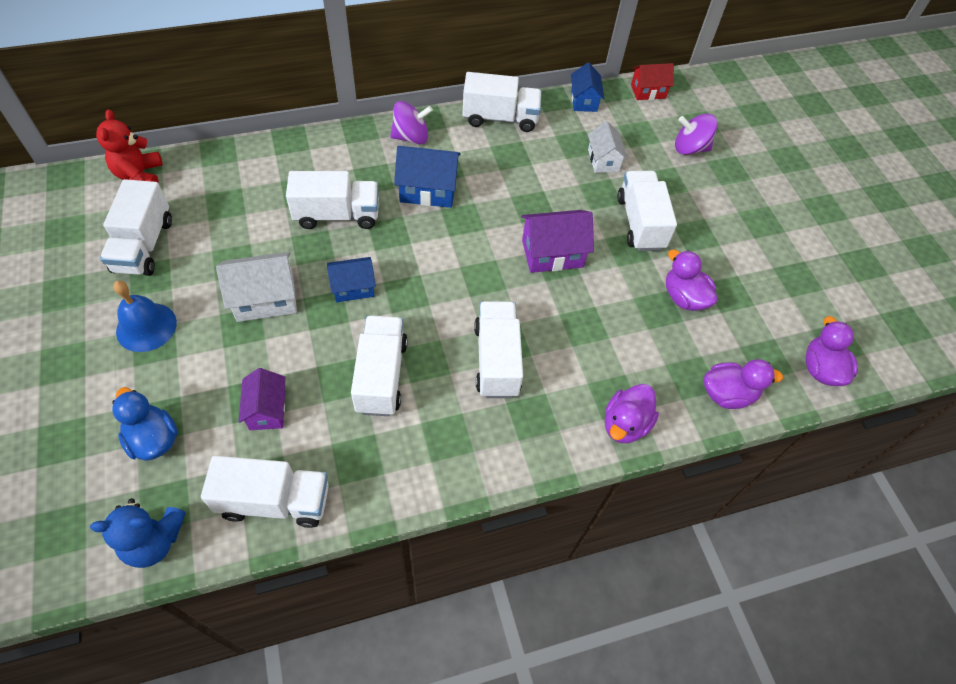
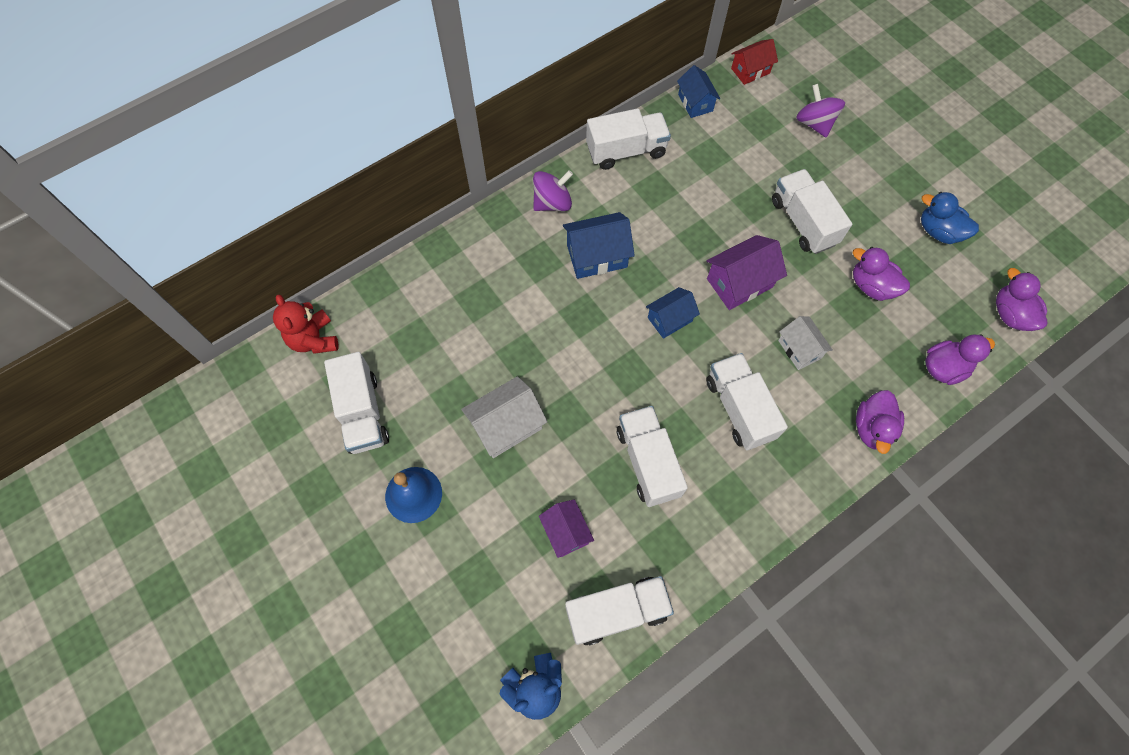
camera: 15 degrees left, 10 degrees up
(153, 439) = (482, 598): blue duck -> blue duck (938, 231)
(337, 215) = (526, 314): white truck -> none
(353, 288) = (579, 384): blue house -> blue house (669, 319)
(603, 160) = (742, 165): white house -> white house (799, 349)
(690, 148) = (814, 123): purple spinning top -> purple spinning top turned 75 degrees clockwise

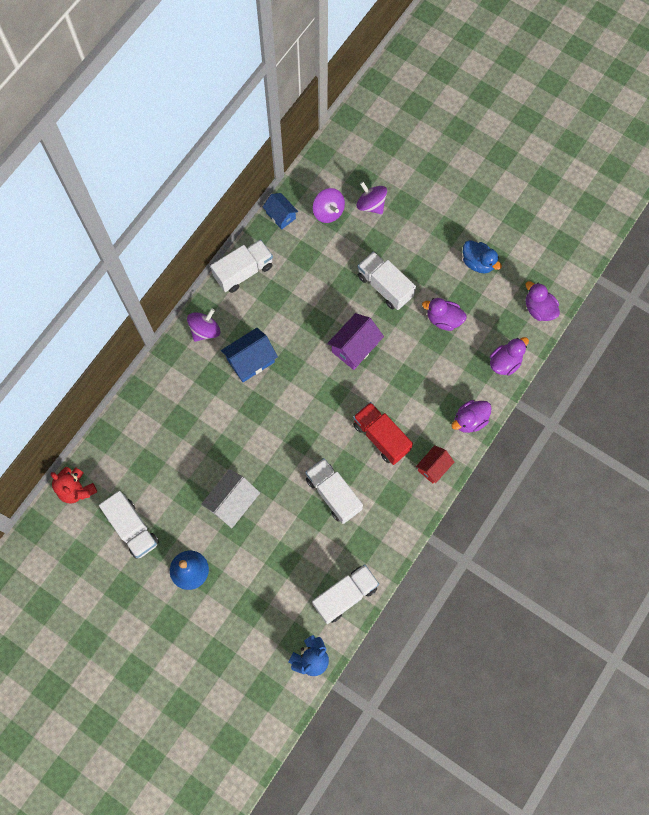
camera: 20 degrees left, 5 degrees up
(566, 532) = (296, 558): purple house -> none
(669, 319) = (316, 390): blue house -> none
(739, 408) = (381, 437): white truck -> red truck
(750, 71) = (312, 175): red house -> red house (433, 467)
(757, 116) = (328, 212): none -> purple spinning top
(799, 349) = (408, 382): white house -> none
(872, 428) = (469, 420): purple duck -> purple duck turned 60 degrees clockwise
(938, 231) = (478, 263): blue duck -> blue duck turned 150 degrees counterclockwise

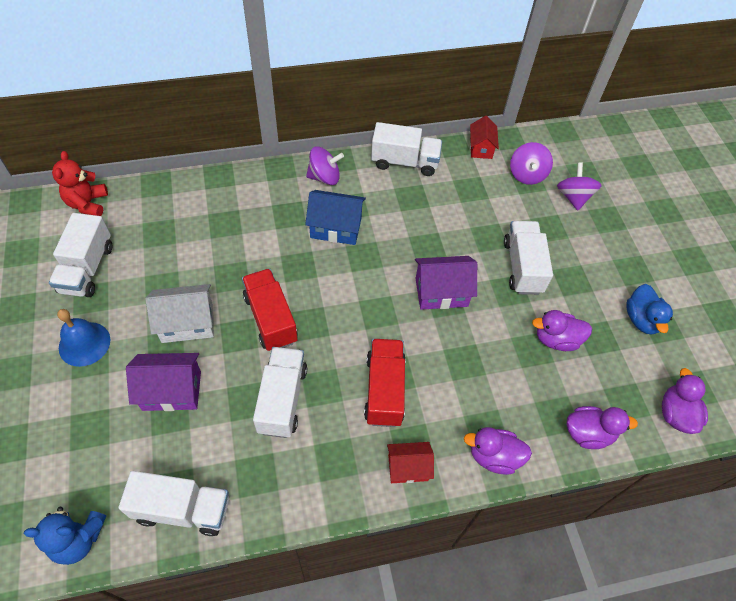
camera: 40 degrees right, 15 degrees down
(269, 546) = (172, 390): none -> purple house
(276, 455) = (271, 319): none -> red truck
(281, 215) = (481, 148): blue house -> red house
(443, 319) = (556, 339): purple duck -> purple duck turned 60 degrees counterclockwise

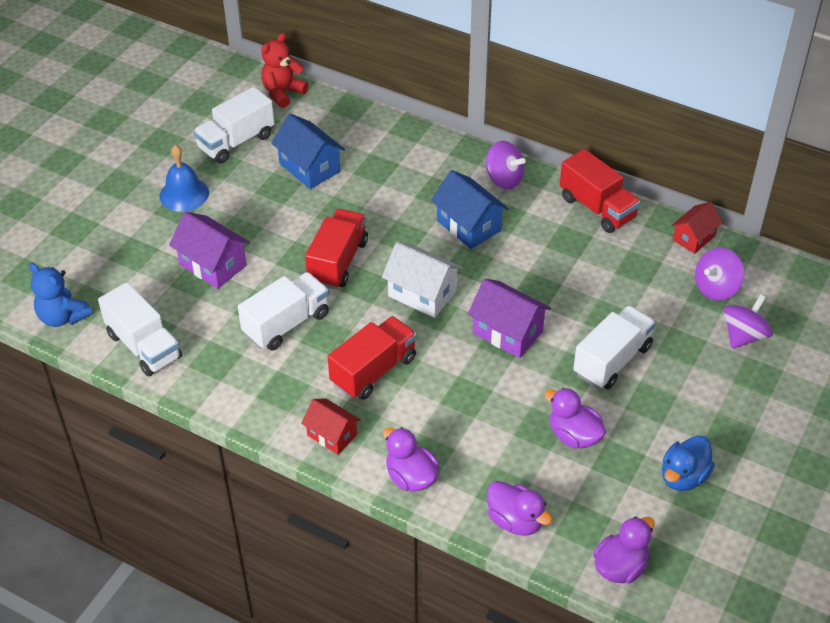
camera: 45 degrees right, 10 degrees down
(171, 254) = (309, 167): none -> blue house
(187, 323) = (271, 225): white house -> white house (422, 294)
(404, 162) = (597, 208): white truck -> red truck

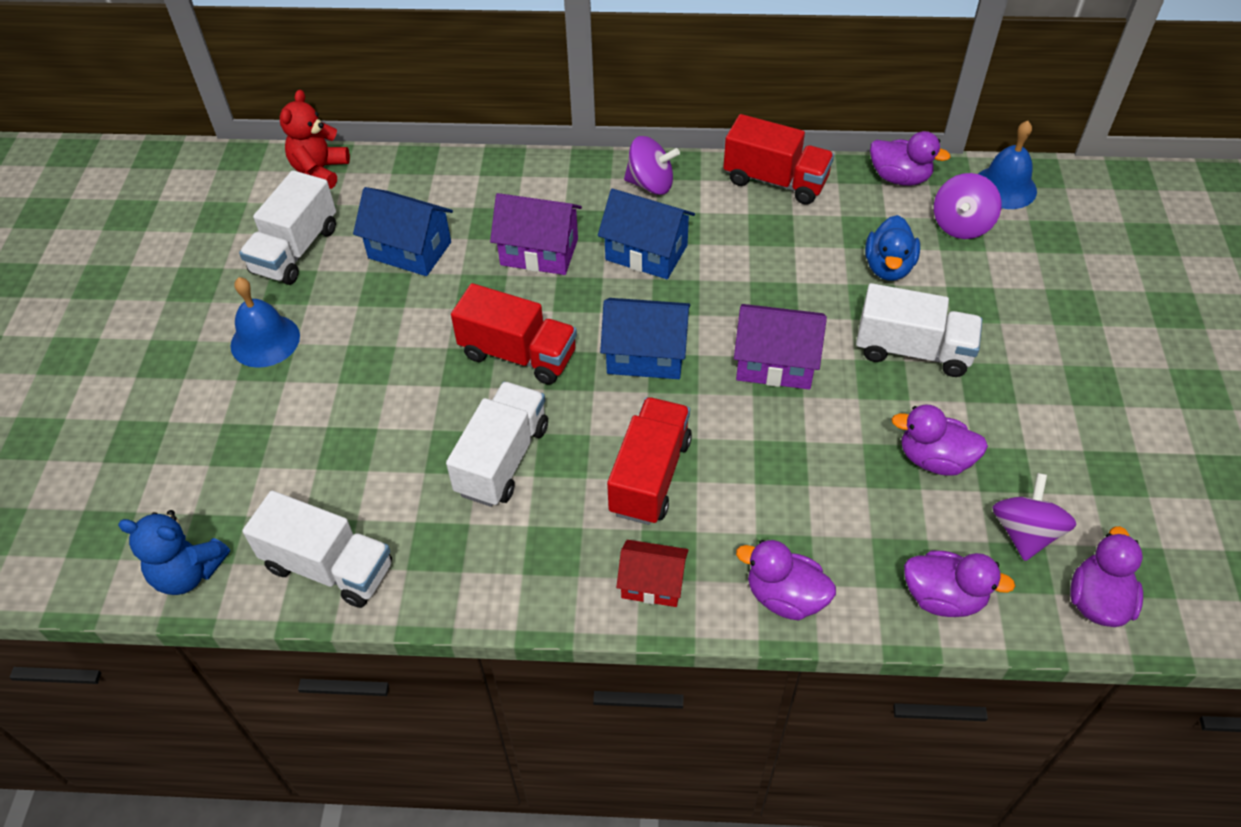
camera: 25 degrees left, 5 degrees up
(213, 265) = (359, 419): purple house -> purple house (539, 252)
(338, 262) = (518, 354): red truck -> red truck turned 120 degrees clockwise
(422, 294) = (646, 355): white house -> blue house
(612, 360) = (912, 350): white truck -> white truck turned 90 degrees clockwise
(683, 477) = (1084, 457): blue duck -> blue duck (888, 267)
(694, 238) = (899, 178): red house -> purple duck
(743, 336) = (1027, 267): purple spinning top -> purple spinning top (1024, 532)
(772, 273) = (1005, 187): none -> blue bell

